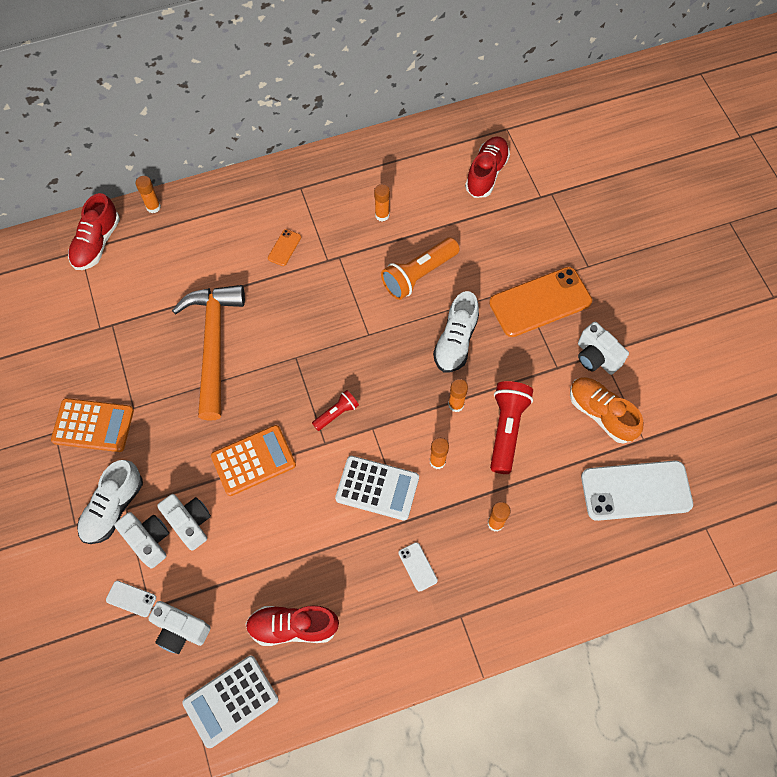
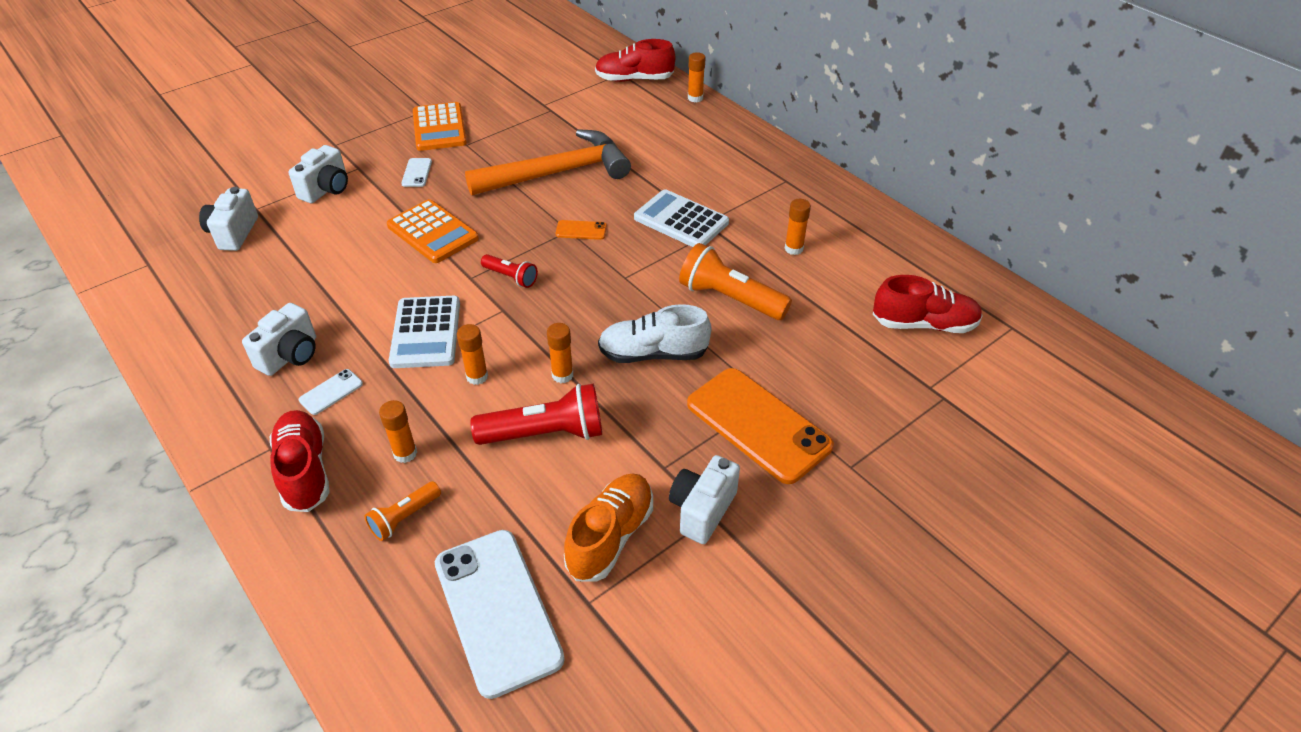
camera: 70 degrees right, 20 degrees down
(113, 508) = (357, 160): white shoe -> none
(131, 598) = (264, 195): white phone -> white phone (417, 173)
(190, 523) = (351, 209): white camera -> white camera (290, 355)
(231, 701) = (158, 285): white calculator -> white calculator (681, 220)
(284, 247) = (701, 189): orange phone -> orange phone (581, 230)
(293, 627) = (243, 308): red shoe -> red shoe (305, 471)
(551, 533) = (404, 517): none -> orange flashlight

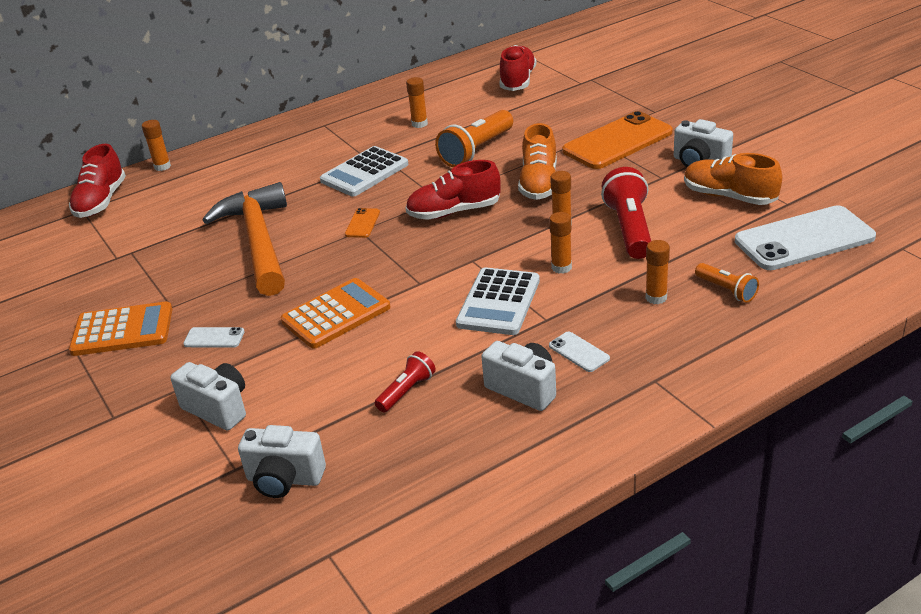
camera: 80 degrees left, 10 degrees down
(305, 471) = (681, 353): red shoe -> red shoe (454, 212)
(426, 333) = (498, 302): white calculator -> white calculator turned 105 degrees clockwise
(511, 277) = (425, 259): red flashlight -> red flashlight (407, 391)
(653, 354) = (539, 183): white shoe -> orange shoe

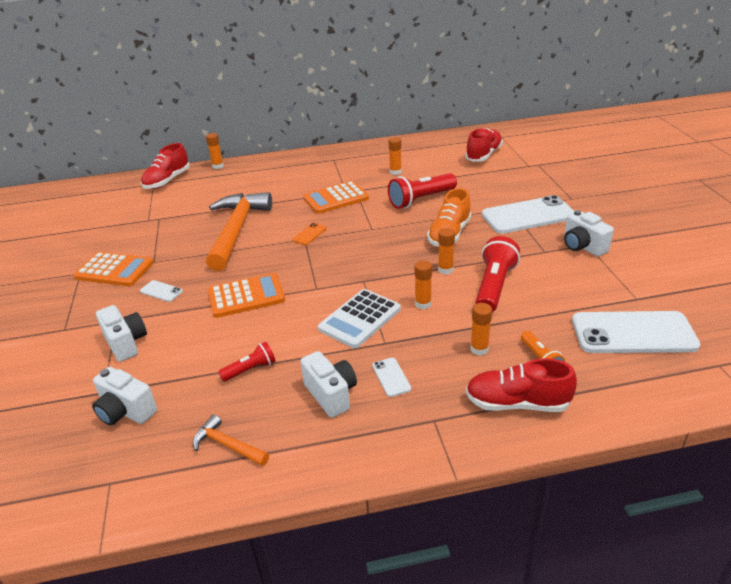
camera: 20 degrees right, 0 degrees up
(364, 173) = (336, 198): white calculator -> orange calculator
(442, 474) = (228, 445): none -> orange hammer
(454, 212) = (375, 241): red shoe -> red shoe (517, 403)
(476, 151) = (421, 200): orange flashlight -> red flashlight
(617, 141) = (528, 215): orange phone -> white phone
(729, 197) = (590, 280): orange shoe -> none

